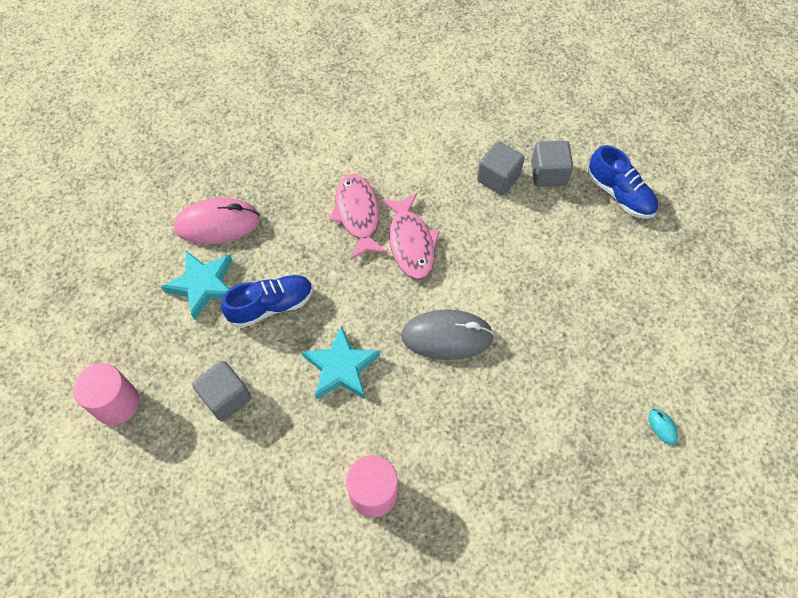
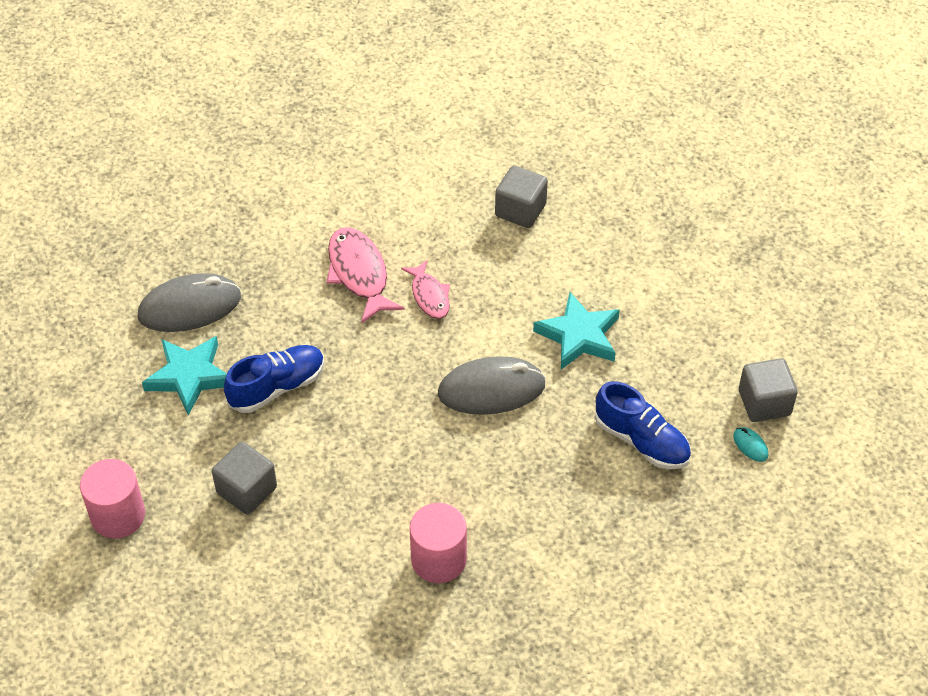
camera: 10 degrees left, 10 degrees down
(217, 224) = (189, 307): pink mouse -> grey mouse
(341, 367) = (374, 439): turquoise star -> turquoise star (579, 336)
(411, 243) = (429, 296): pink fish -> pink fish, size x0.63
(548, 174) = (579, 197): grey cube -> grey cube (764, 403)
(619, 194) = (667, 209): blue shoe -> blue shoe (641, 441)

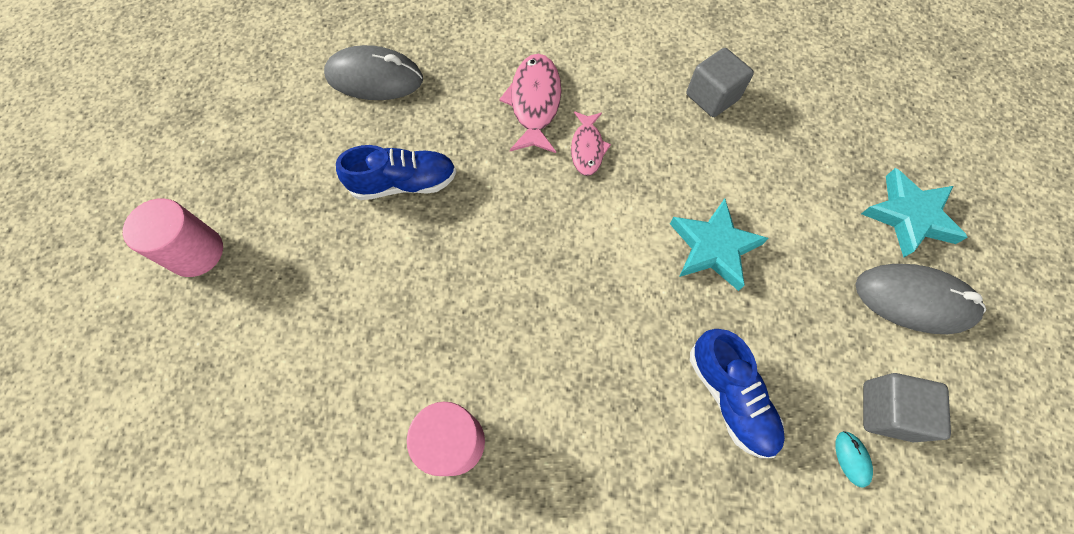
camera: 25 degrees right, 15 degrees up
(189, 376) = (337, 142): turquoise star -> turquoise star (909, 216)
(247, 490) = (319, 277): grey cube -> none
(491, 389) = (599, 269): grey mouse -> grey mouse (914, 300)

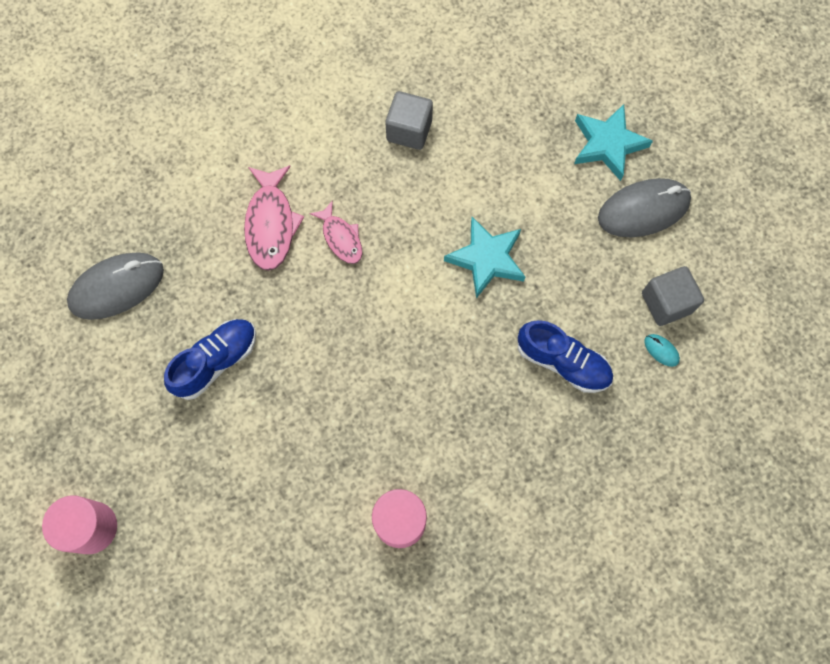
camera: 35 degrees left, 5 degrees up
(534, 103) = (271, 224): pink fish -> pink fish turned 150 degrees counterclockwise

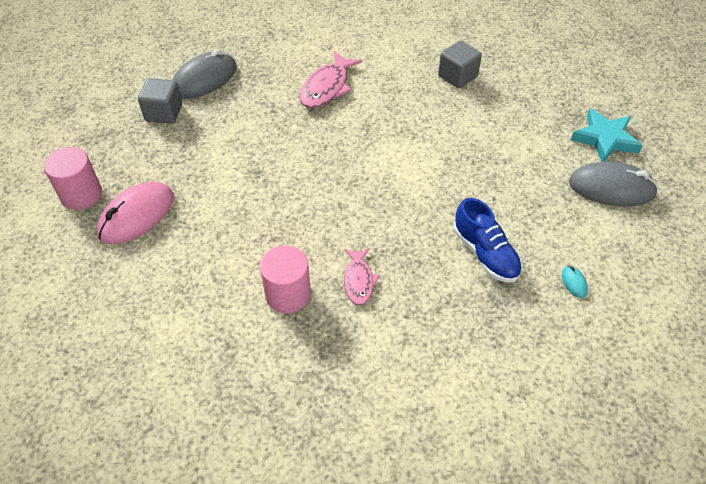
camera: 30 degrees right, 20 degrees down
(117, 287) = (204, 79): grey mouse -> grey mouse turned 45 degrees counterclockwise
(176, 519) = (136, 216): none -> pink mouse
(216, 361) = (234, 142): blue shoe -> none
(341, 238) = (368, 113): pink fish -> pink fish (359, 281)
(486, 259) = (466, 166): turquoise star -> none
(666, 303) = (597, 253): grey cube -> grey cube (164, 113)

